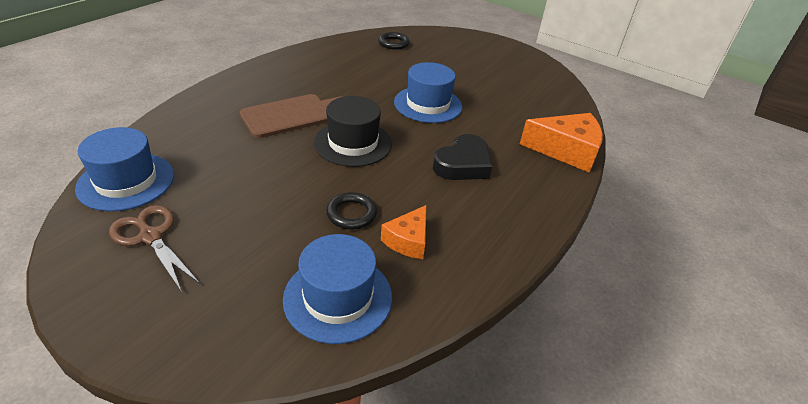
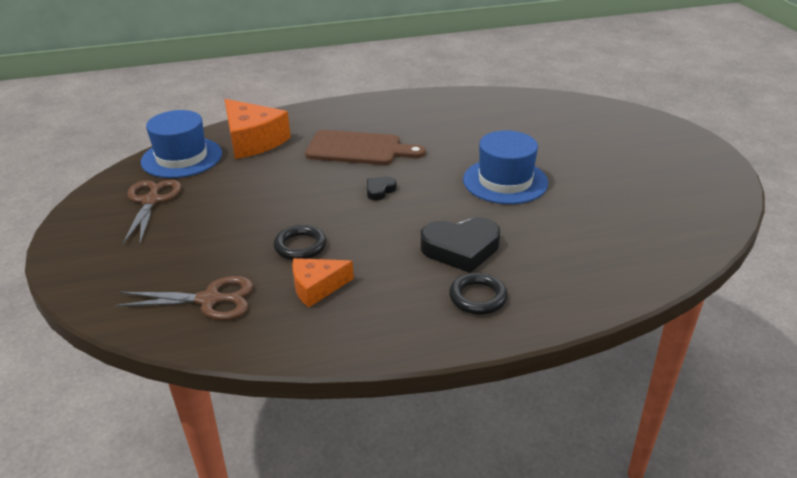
camera: 45 degrees right, 5 degrees down
(338, 297) = (209, 300): blue hat -> brown scissors
(353, 143) = (380, 190): black hat -> black heart
(393, 43) = (553, 110): black ring -> black ring (477, 297)
(566, 151) = (607, 284): orange cheese -> orange cheese (253, 141)

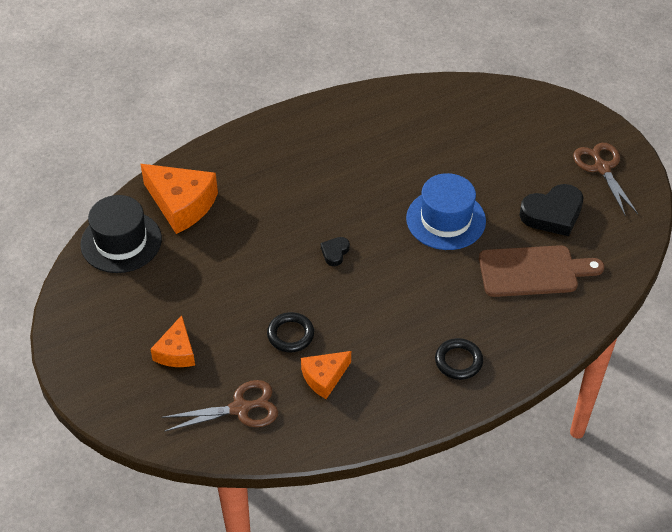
camera: 15 degrees left, 15 degrees up
(151, 201) = (124, 306): brown scissors -> brown scissors (602, 168)
(176, 242) = (176, 352): none -> orange cheese
(182, 157) = (121, 242): blue hat -> black hat
(358, 149) = (293, 198): brown cutting board -> brown cutting board (533, 271)
(461, 249) = (430, 311): black heart -> black heart (552, 214)

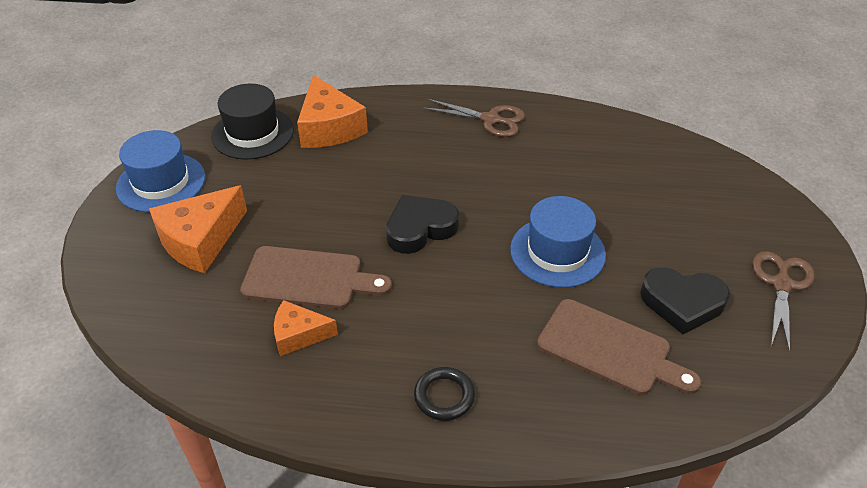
camera: 35 degrees right, 5 degrees down
(89, 324) = (161, 182): none -> blue hat
(176, 352) = (200, 240): orange cheese -> orange cheese, size x1.68
(240, 408) = (198, 319): brown scissors -> brown scissors (490, 119)
(290, 335) = (308, 279): black ring -> brown cutting board
(335, 253) = (420, 228): black heart -> black heart, size x2.01

